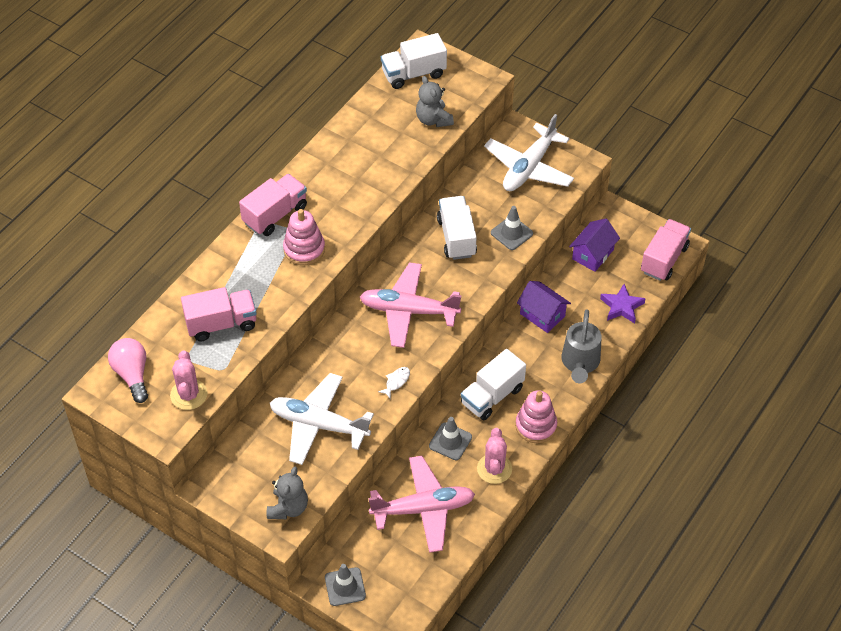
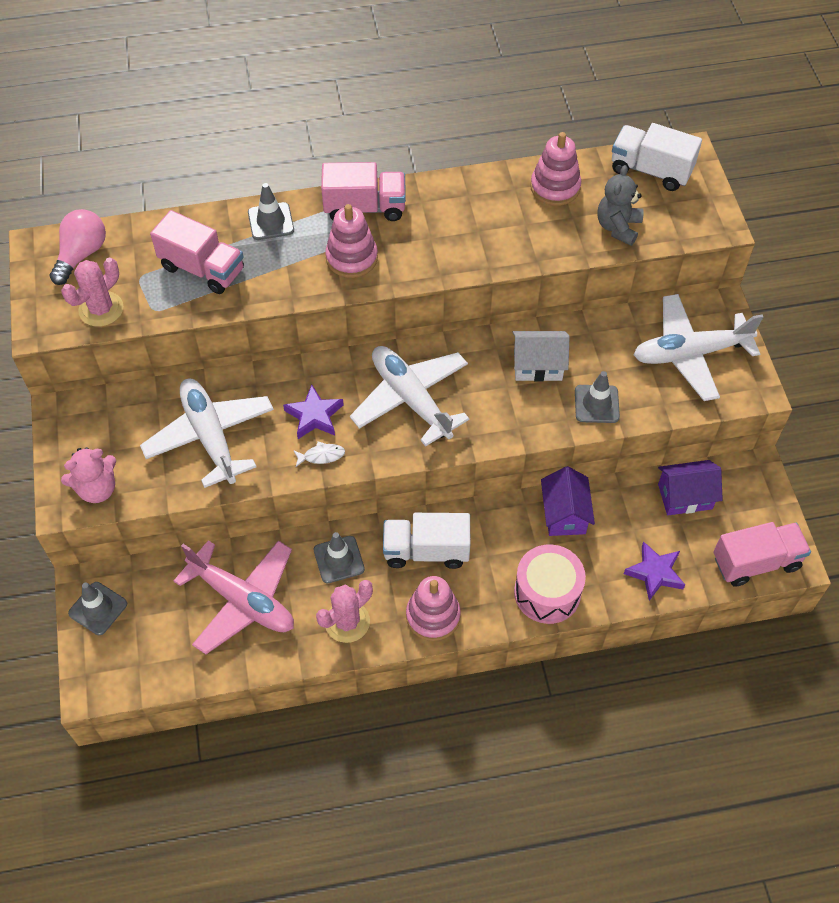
camera: 45 degrees right, 5 degrees up
(228, 265) = (271, 221): none -> grey traffic cone
(288, 508) = (97, 489): grey teddy bear -> pink teddy bear
(365, 364) = (314, 416): none -> purple star
(372, 122) = (555, 187): none -> pink stacking toy
(408, 311) = (411, 399): pink plane -> white plane
(456, 237) = (537, 366): white truck -> white house
(580, 363) = (547, 592): grey watering can -> pink drum

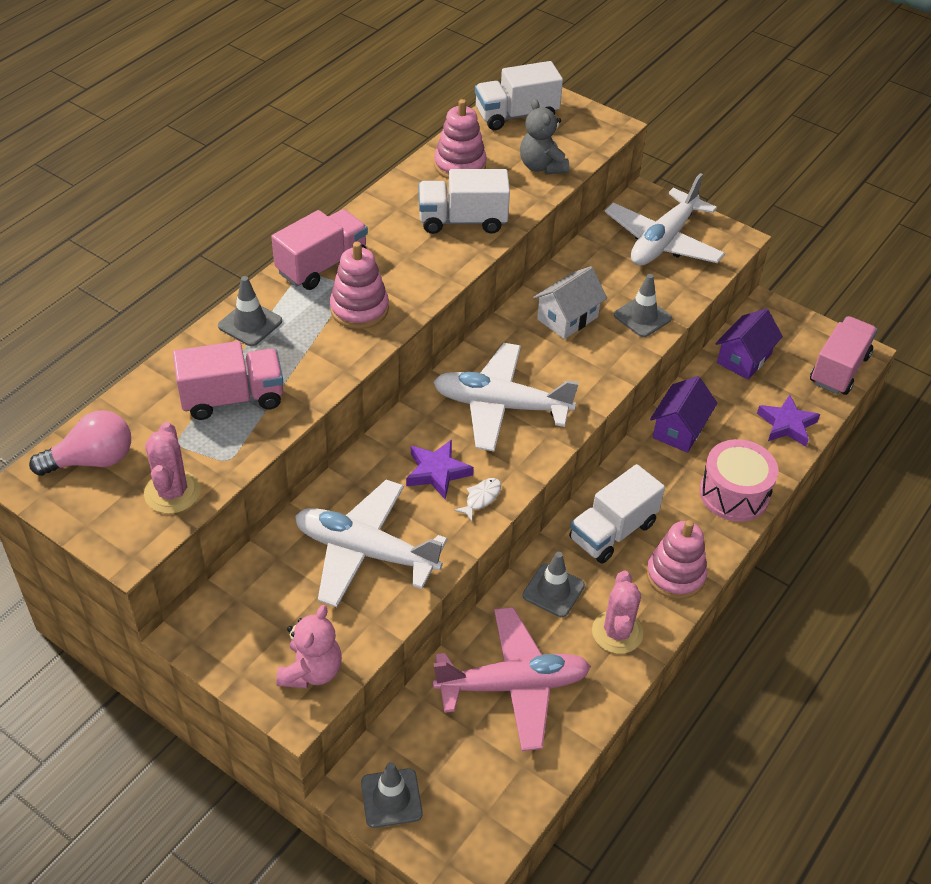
camera: 45 degrees left, 10 degrees down
(81, 255) = (92, 460): pink light bulb -> pink light bulb turned 90 degrees clockwise
(503, 235) = (462, 221): none -> white truck
(564, 514) = (679, 429): purple house -> purple house turned 75 degrees clockwise

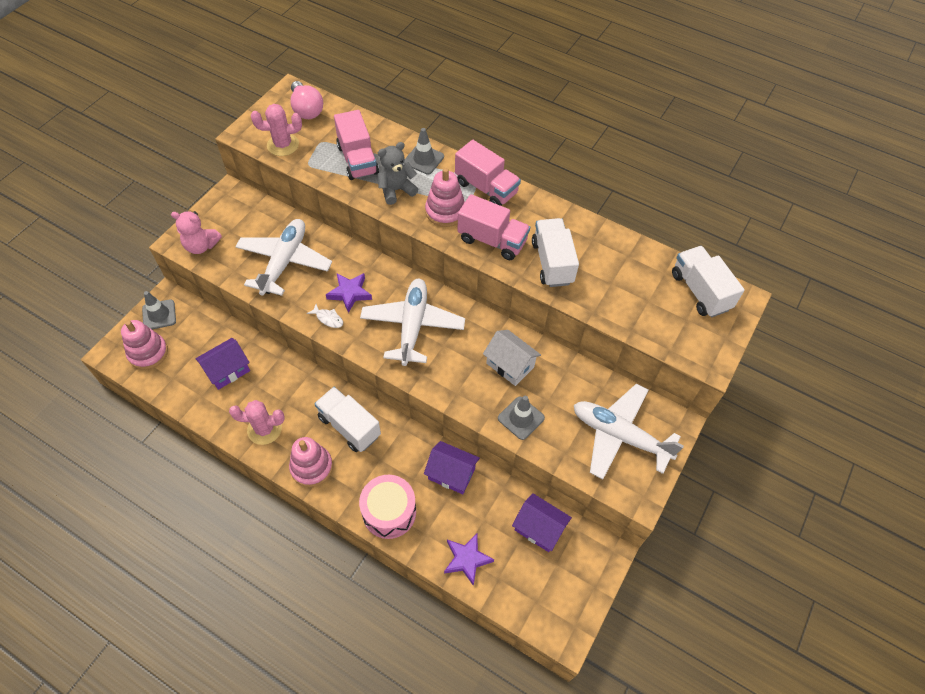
camera: 85 degrees right, 10 degrees up
(460, 165) = (620, 257): pink stacking toy -> pink stacking toy (148, 353)
(513, 685) = (227, 370): pink plane -> purple house
(542, 166) = (635, 311): grey teddy bear -> grey teddy bear (396, 190)
(553, 590) = (298, 390): grey traffic cone -> none
(839, 369) = (540, 612): pink truck -> pink truck (492, 240)

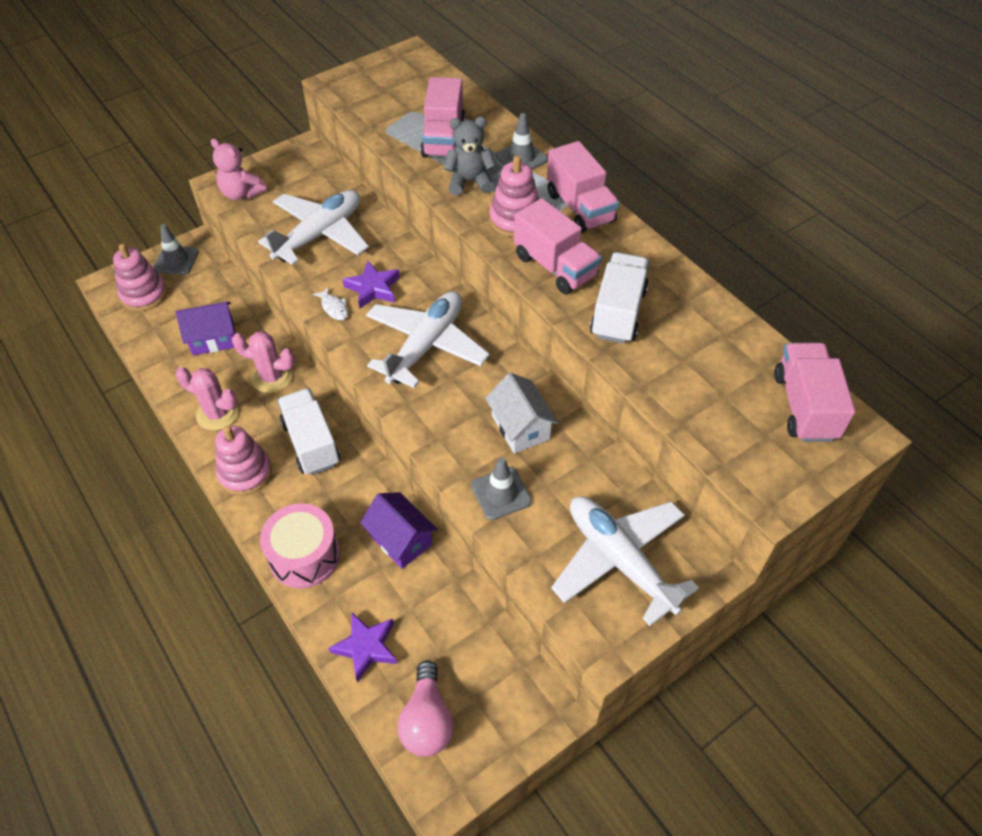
camera: 25 degrees right, 5 degrees down
(283, 145) = (369, 104): pink cactus -> pink cactus (272, 377)
(306, 109) = (416, 75): pink light bulb -> pink light bulb (427, 720)
(539, 528) = (475, 646): purple house -> none
(700, 291) = (804, 406): white truck -> pink truck

